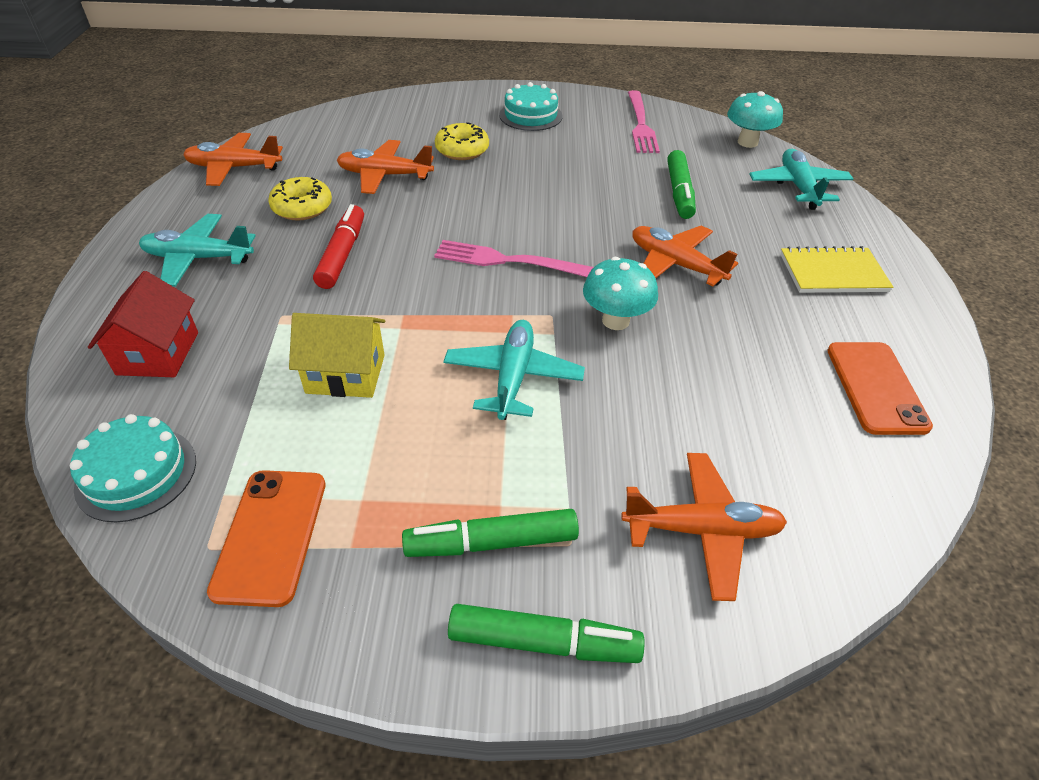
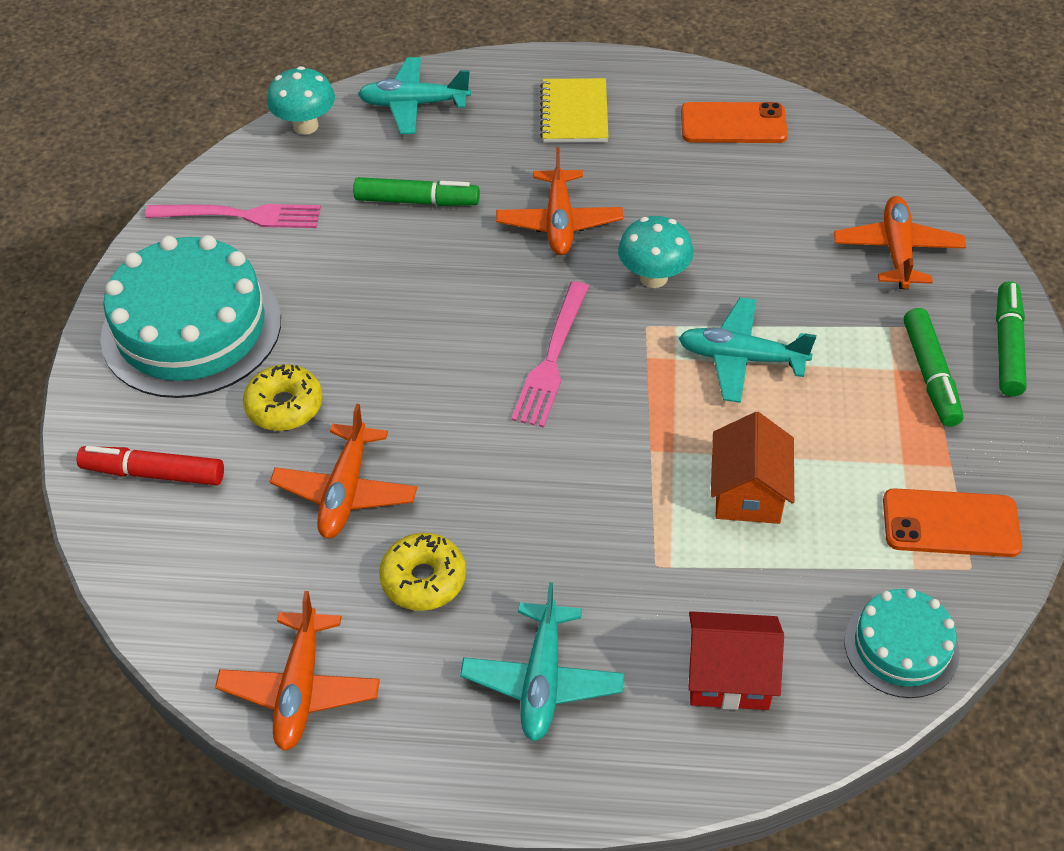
camera: 85 degrees left, 5 degrees up
(342, 254) = (535, 519): red marker -> red marker (153, 473)
(345, 374) = (748, 492): yellow house -> orange house
(530, 115) = (191, 328): turquoise cake -> turquoise cake, size x1.89
(675, 264) = (559, 222): orange plane -> orange plane turned 45 degrees counterclockwise

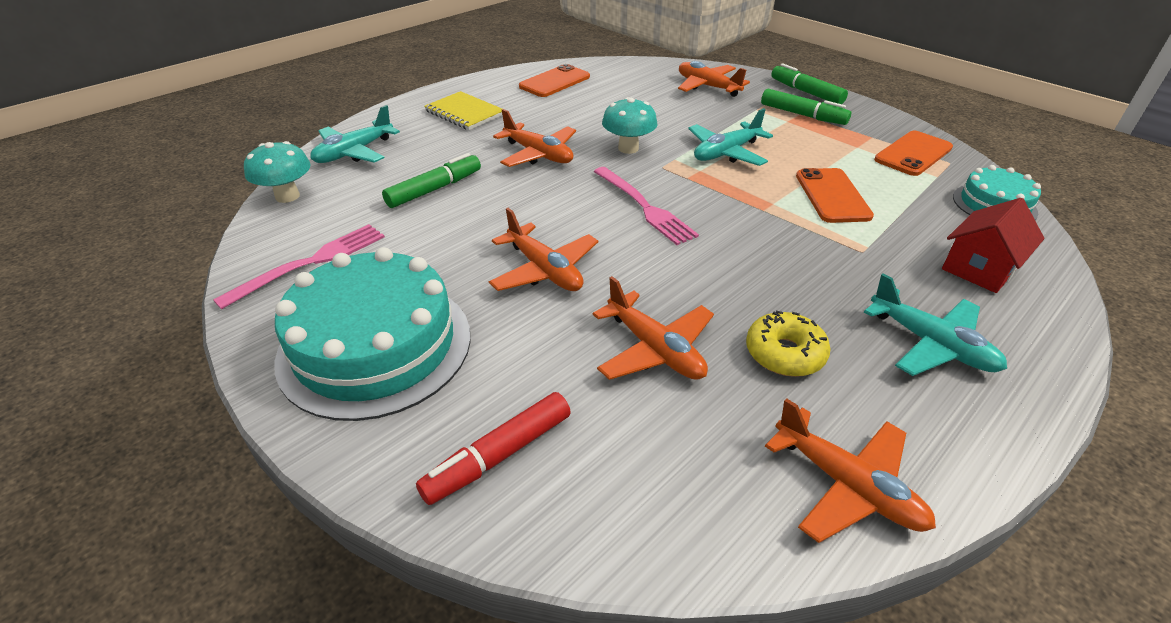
camera: 50 degrees left, 10 degrees down
(284, 406) = (529, 337): yellow donut -> none
(377, 357) = (544, 270): none -> orange plane
(748, 492) = (832, 196): orange house -> orange phone

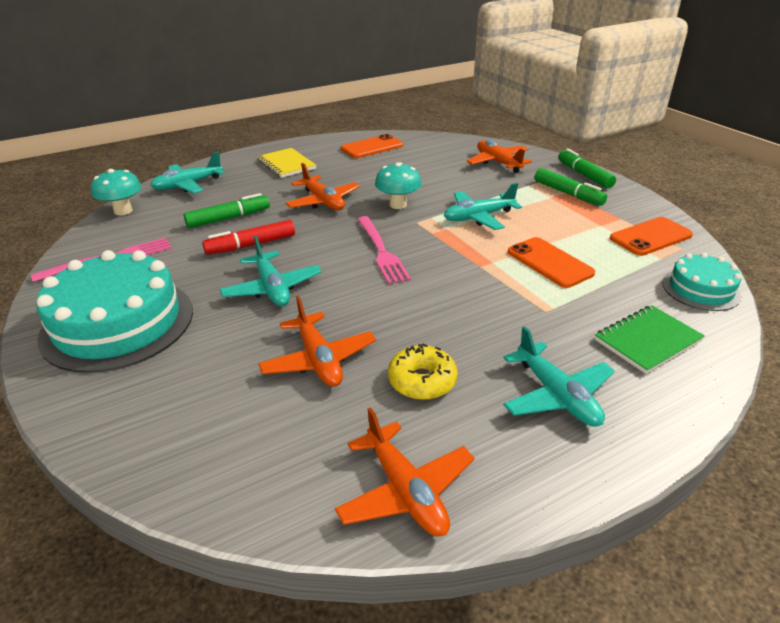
camera: 15 degrees right, 5 degrees down
(498, 455) = (154, 414): red marker -> red marker (251, 245)
(544, 270) = (272, 288): orange plane -> turquoise plane
(832, 196) = (549, 263): orange phone -> orange phone turned 45 degrees counterclockwise
(979, 268) = (647, 340): red house -> green notebook

